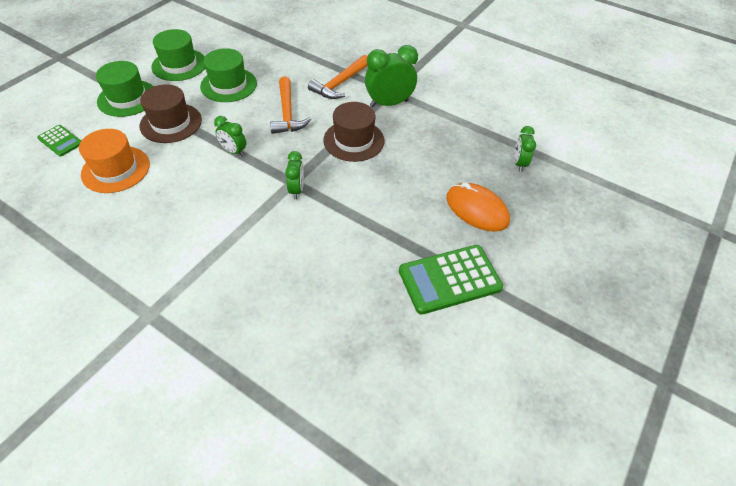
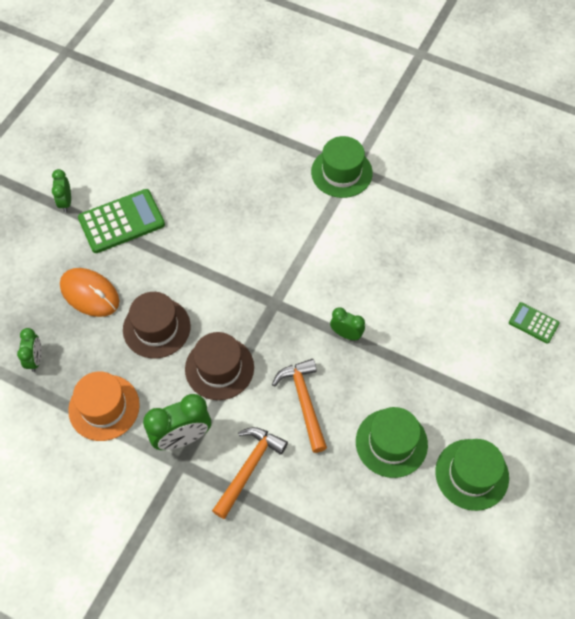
camera: 175 degrees right, 10 degrees up
(116, 169) = (455, 295): orange hat -> orange hat (104, 407)
(127, 98) = (502, 399): green hat -> green hat (341, 172)
(171, 123) = (431, 366): brown hat -> brown hat (156, 328)
(297, 190) = (268, 294): green clock -> green clock (65, 202)

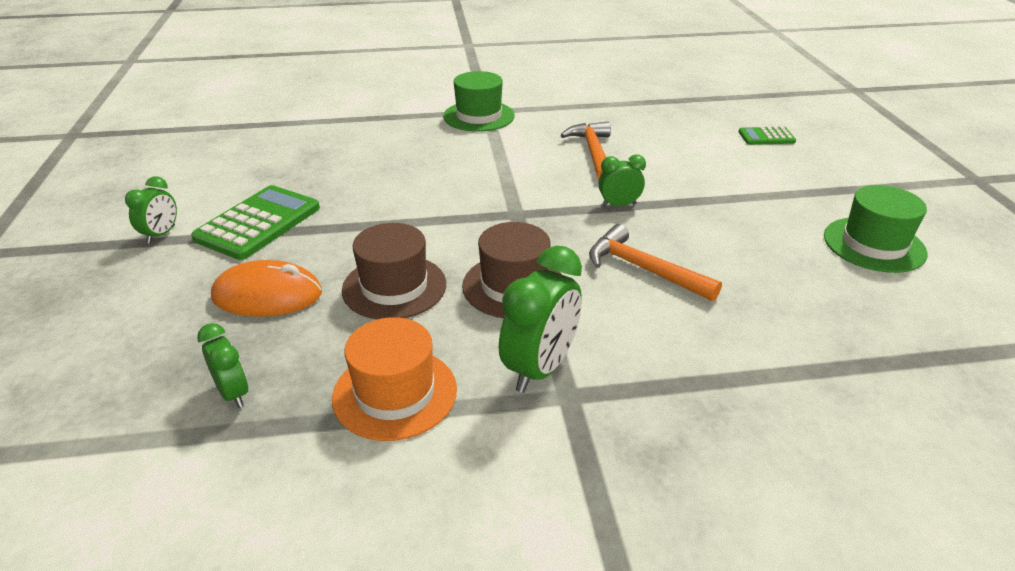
camera: 35 degrees left, 25 degrees down
(65, 202) = (161, 234): green clock -> green clock turned 120 degrees counterclockwise
(249, 468) = (657, 353): orange hammer -> orange hammer (593, 153)
(391, 443) = (772, 258): green hat -> none

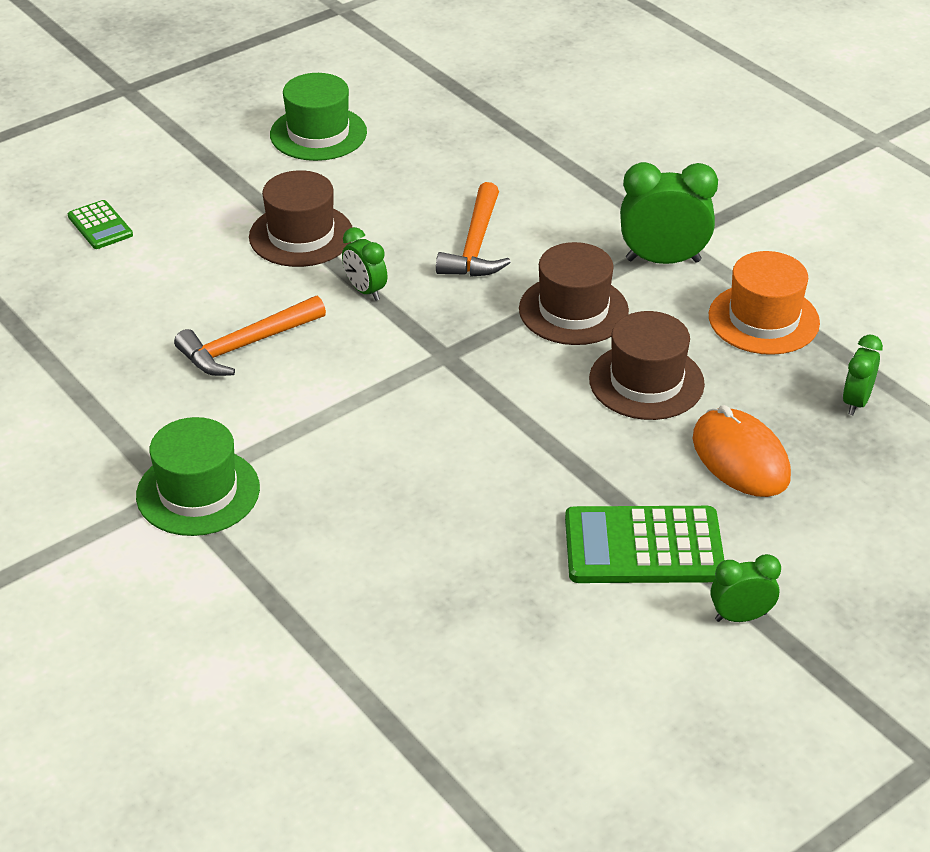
camera: 120 degrees left, 5 degrees up
(710, 199) = (301, 235): none -> brown hat

